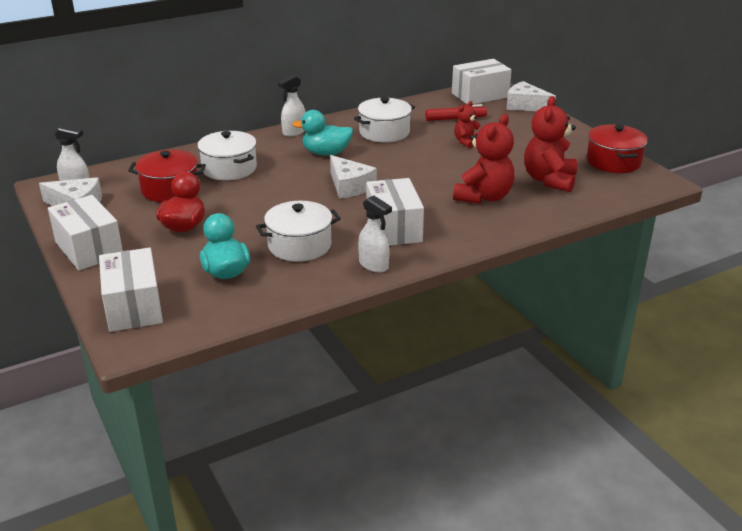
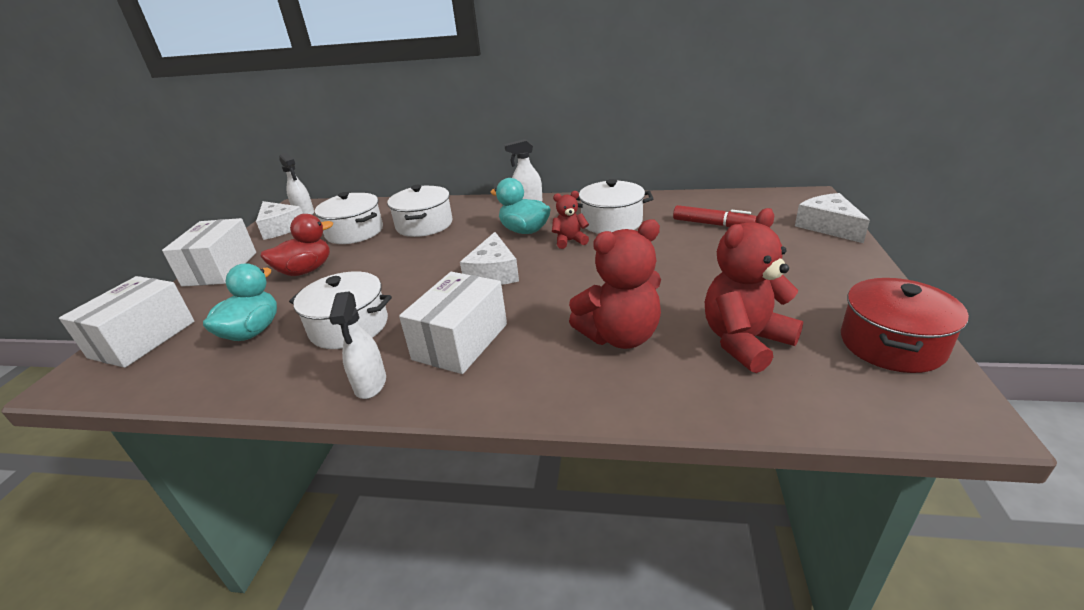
camera: 40 degrees right, 0 degrees up
(170, 189) = (354, 232): red pot -> white pot
(466, 142) = (691, 255): red teddy bear -> red teddy bear (570, 241)
(480, 95) = (778, 203): white box -> none

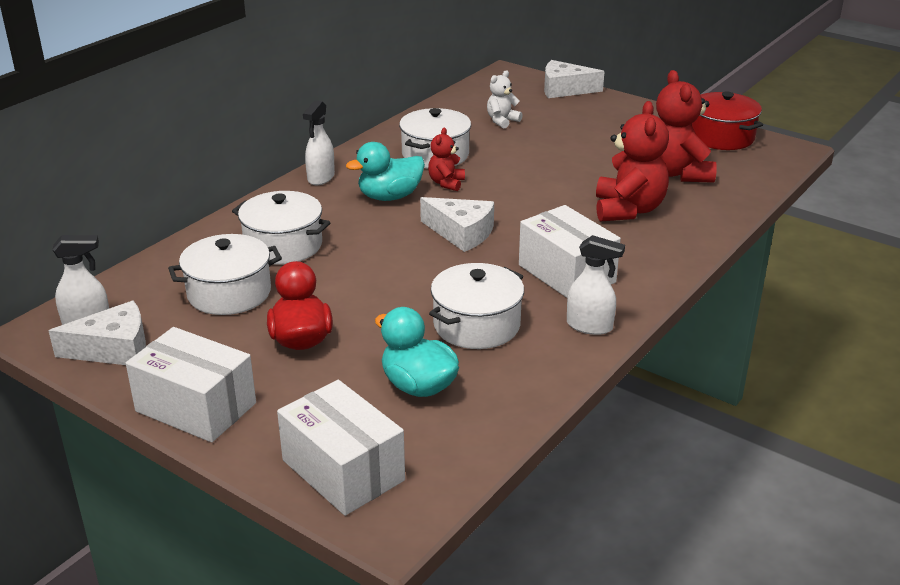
camera: 65 degrees left, 0 degrees up
(712, 224) = (502, 121): red marker -> white teddy bear

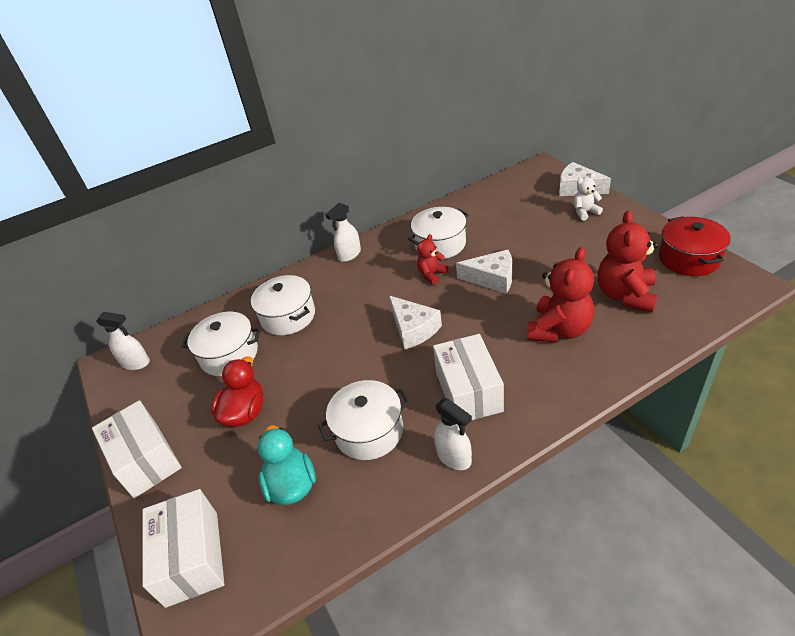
camera: 30 degrees right, 10 degrees up
(113, 349) = (136, 390): white cheese -> white cheese (492, 278)
(390, 197) = (384, 281): turquoise duck -> none
(502, 121) = (509, 216): white teddy bear -> white teddy bear (585, 212)

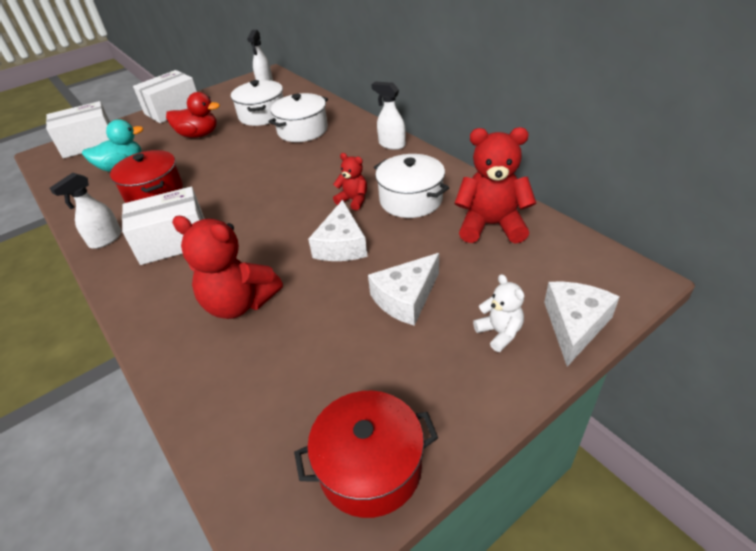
camera: 80 degrees right, 0 degrees up
(369, 431) = (154, 192): white pot -> red pot
(413, 329) = (269, 199): white cheese -> white cheese (406, 298)
(625, 295) = (290, 371): red teddy bear -> red teddy bear (491, 225)

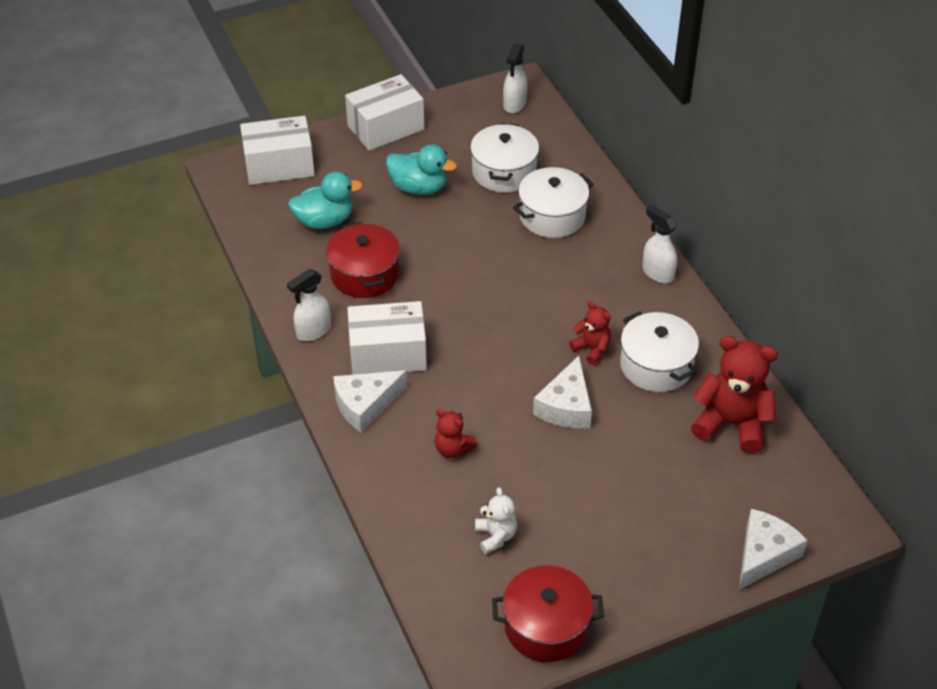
camera: 10 degrees right, 5 degrees up
(198, 135) = (419, 188): red duck -> turquoise duck
(239, 303) = (453, 449): red teddy bear -> red teddy bear, size x0.53
(406, 298) = (616, 486): white cheese -> white cheese (365, 405)
(499, 333) = (692, 544): white teddy bear -> white teddy bear (495, 536)

